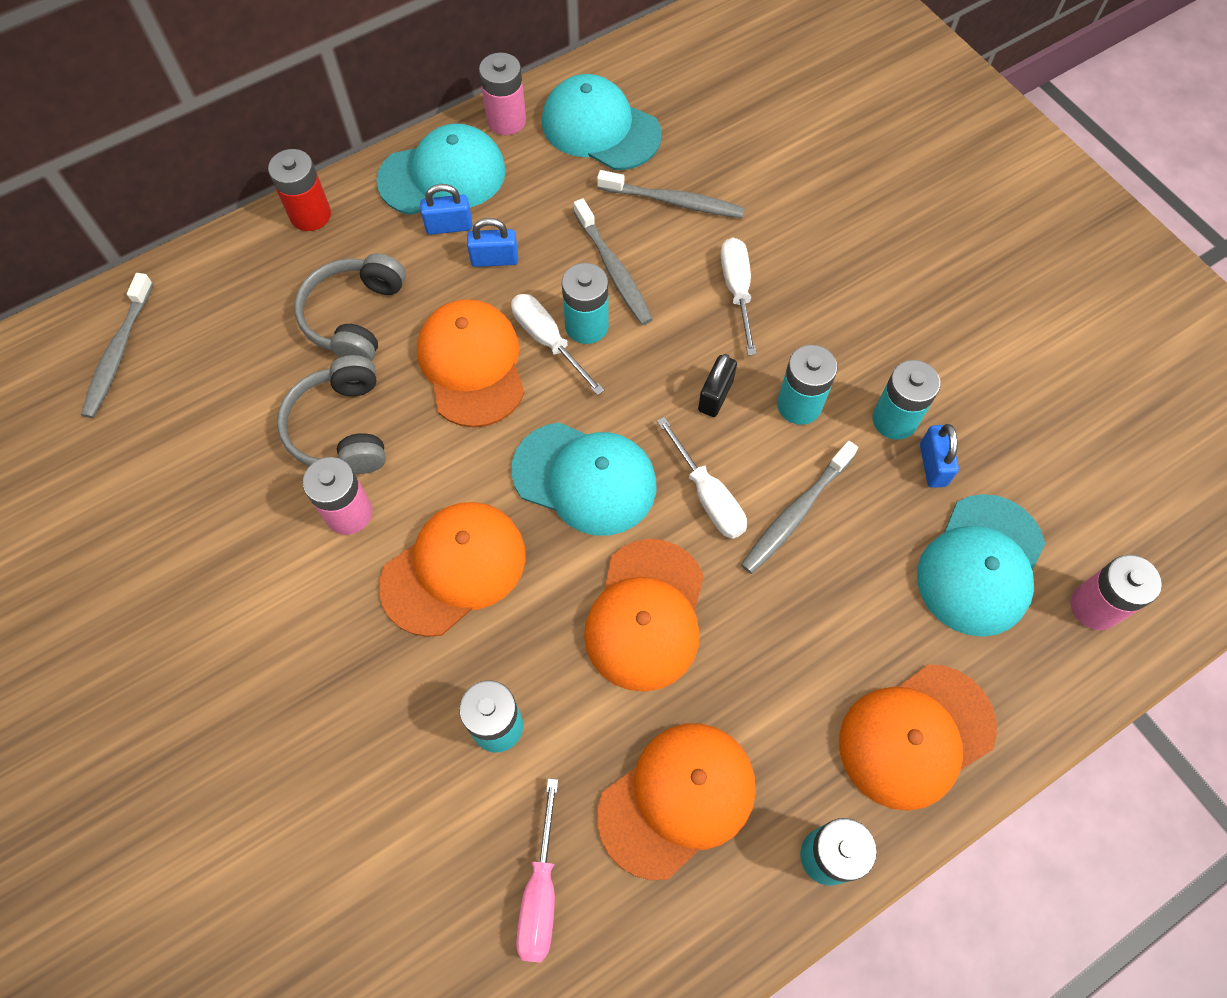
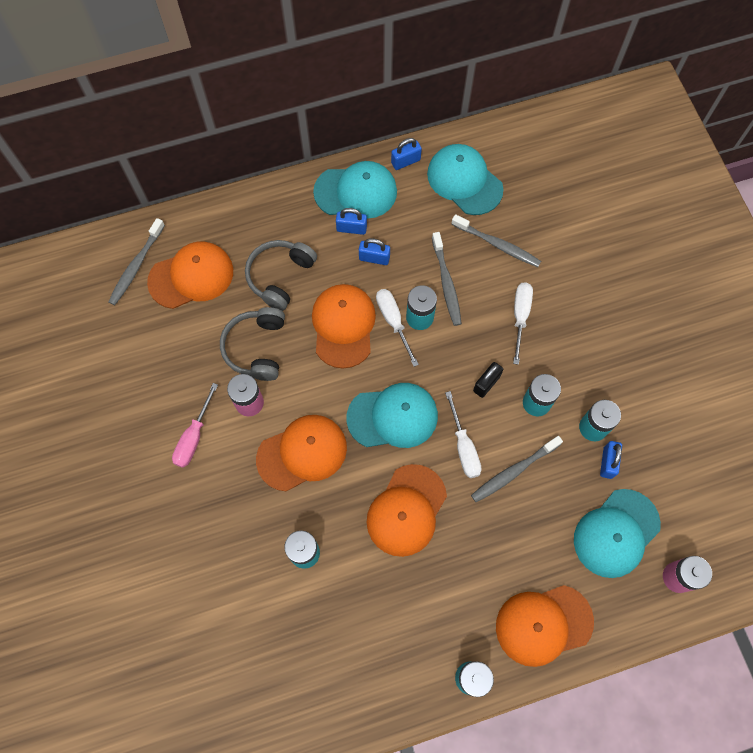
camera: 15 degrees right, 5 degrees up
(310, 215) = (268, 200): red battery -> none
(506, 120) = (405, 161): pink battery -> blue padlock
(541, 892) = (306, 652): pink screwdriver -> pink screwdriver (194, 437)
(585, 478) = (393, 417): turquoise cap -> turquoise cap turned 45 degrees counterclockwise
(677, 799) = (395, 622): orange cap -> orange cap (191, 276)

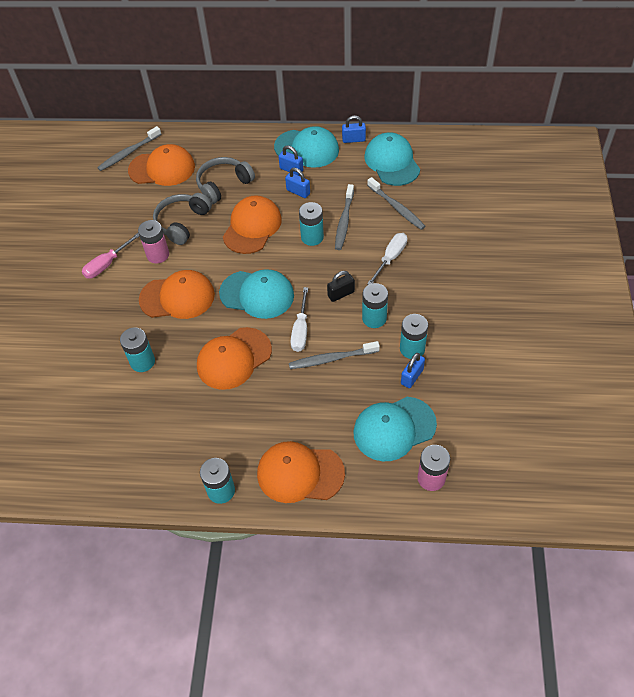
camera: 25 degrees right, 15 degrees down
(393, 321) = (291, 234): white screwdriver -> none

